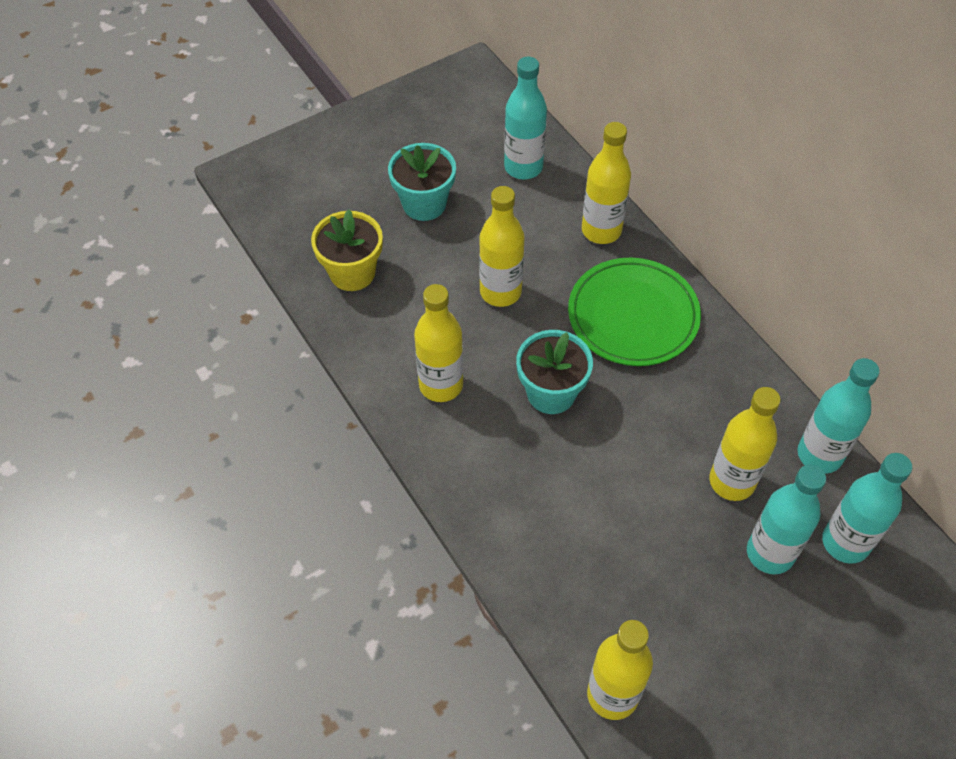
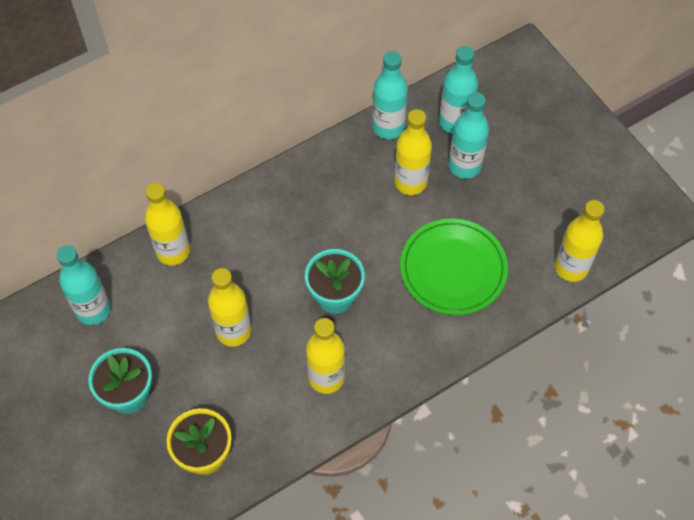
camera: 90 degrees left, 5 degrees up
(633, 316) = (263, 234): green plate -> green plate (453, 269)

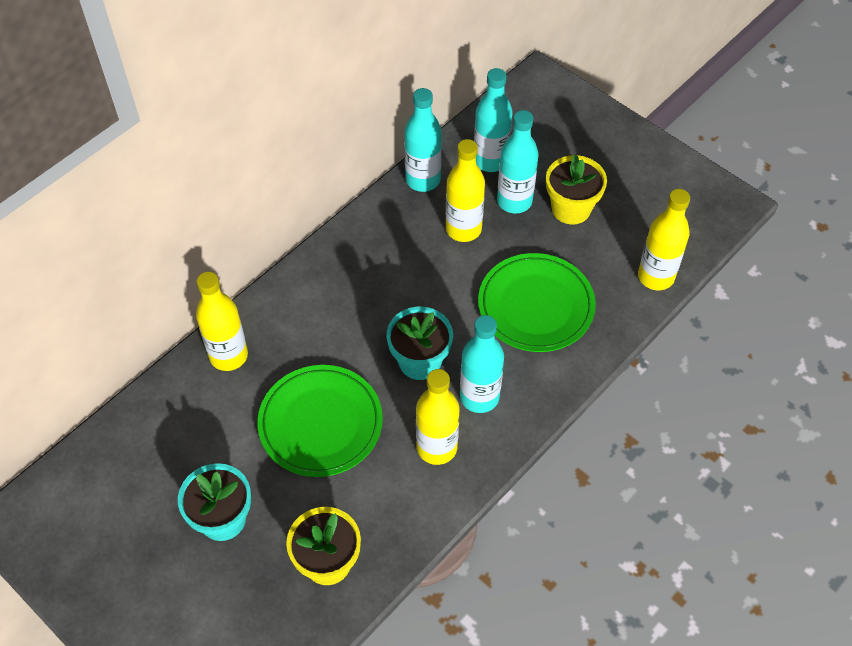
camera: 15 degrees left, 5 degrees down
(93, 310) = (156, 438): turquoise bottle -> turquoise bottle (479, 397)
(233, 331) = (320, 423): yellow bottle -> green plate
(514, 185) = (571, 208): none -> yellow flower pot

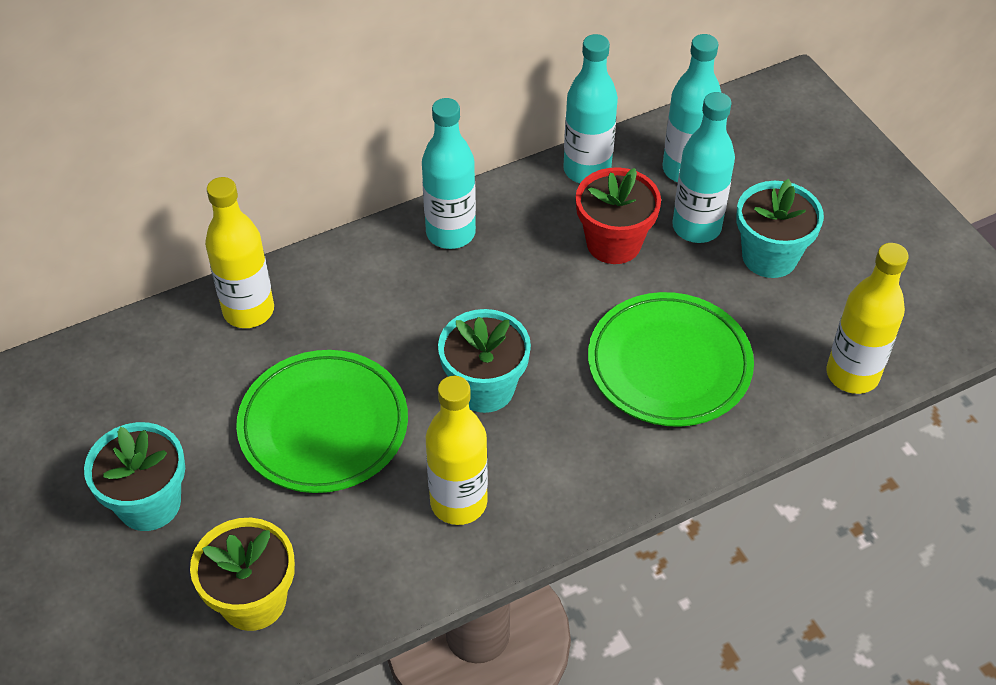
camera: 20 degrees right, 5 degrees down
(463, 229) = (613, 243): yellow bottle -> red flower pot
(479, 397) = (543, 456): turquoise bottle -> turquoise bottle (450, 233)
(571, 208) = (769, 256): yellow flower pot -> turquoise flower pot

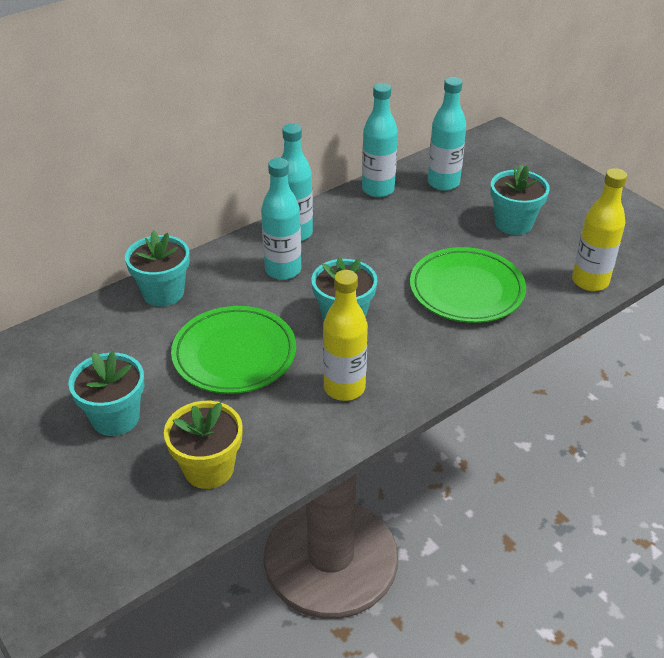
camera: 10 degrees left, 10 degrees down
(248, 311) = (163, 293): yellow bottle -> turquoise flower pot
(613, 243) = (408, 227): red flower pot -> none
(696, 227) = (460, 213): turquoise bottle -> turquoise bottle (283, 270)

